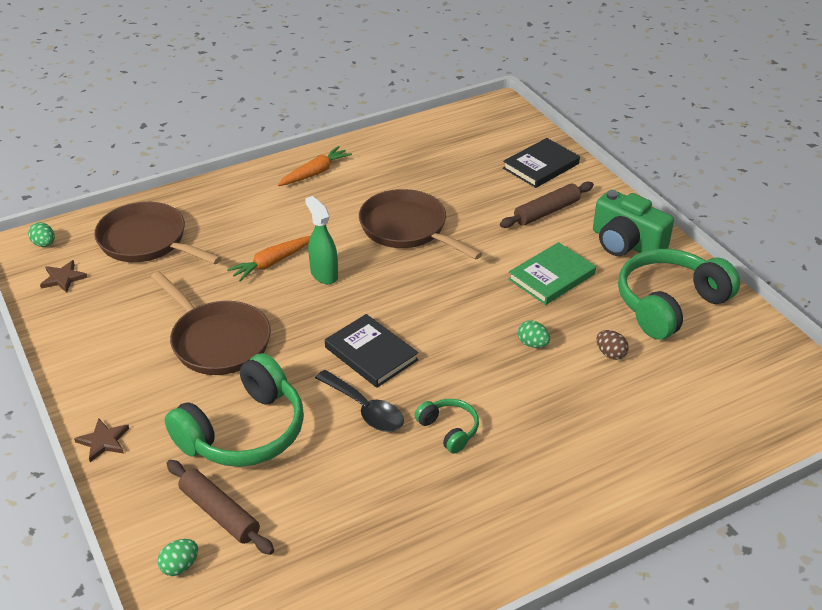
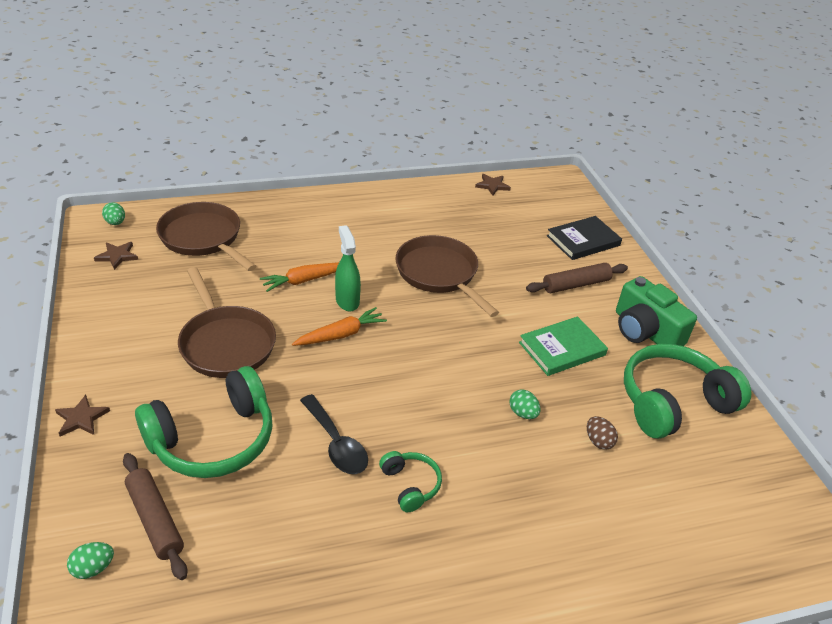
camera: 10 degrees right, 0 degrees up
(315, 173) = (374, 207): orange carrot -> orange carrot (341, 334)
(371, 354) = (362, 388): black book -> none
(430, 126) = (492, 186): none -> brown star

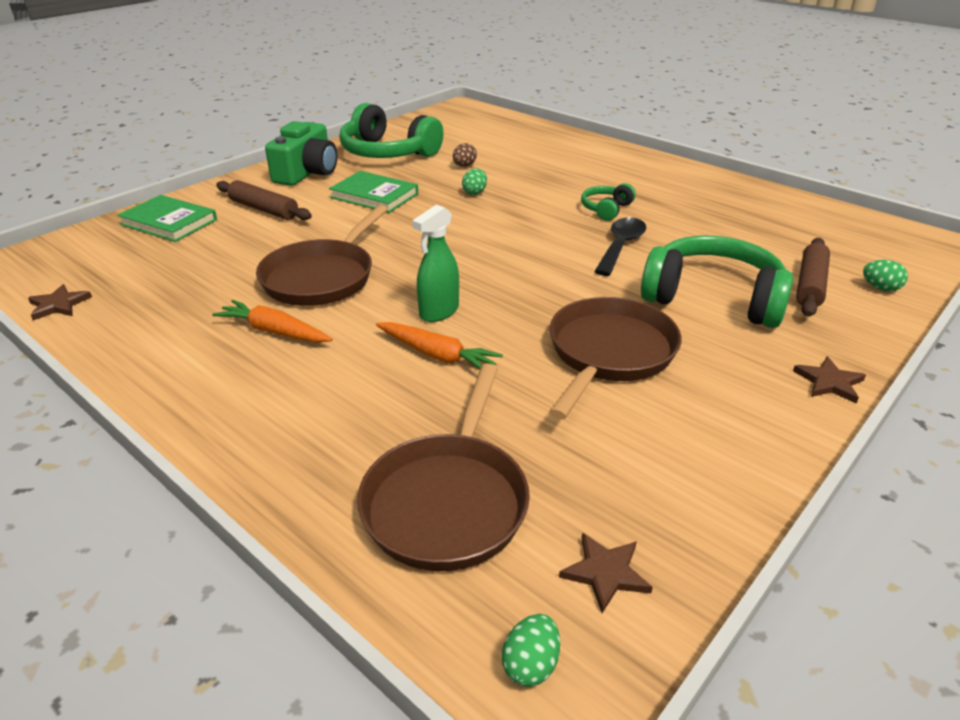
camera: 120 degrees left, 5 degrees down
(341, 334) = (496, 294): orange carrot -> orange carrot (274, 331)
(583, 241) = (169, 222): black book -> green book

